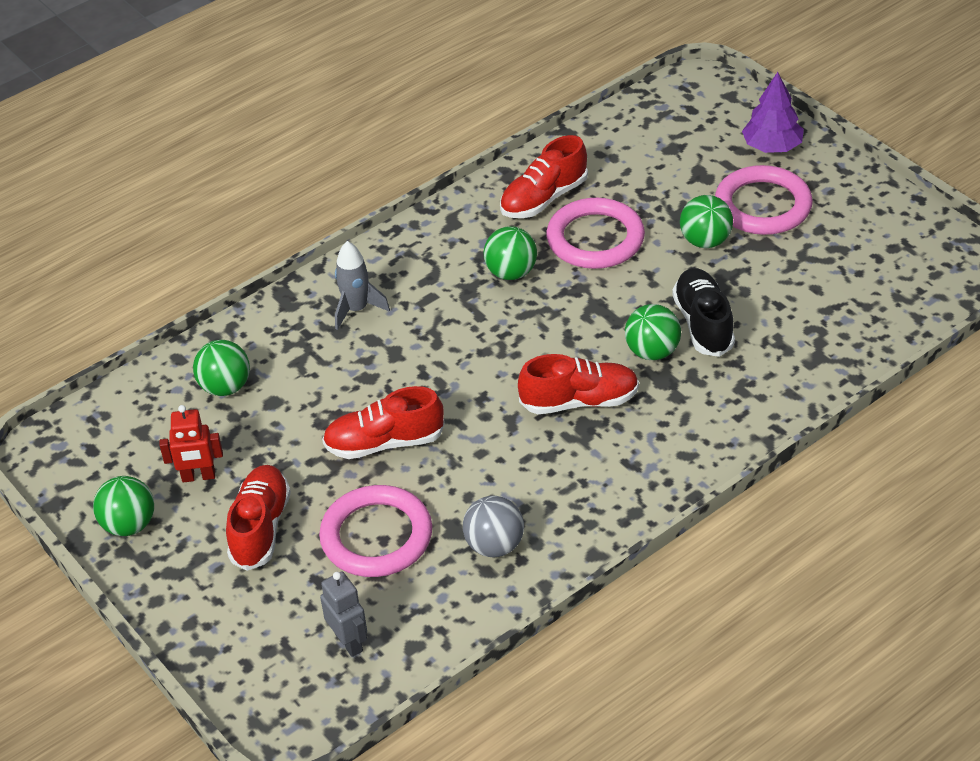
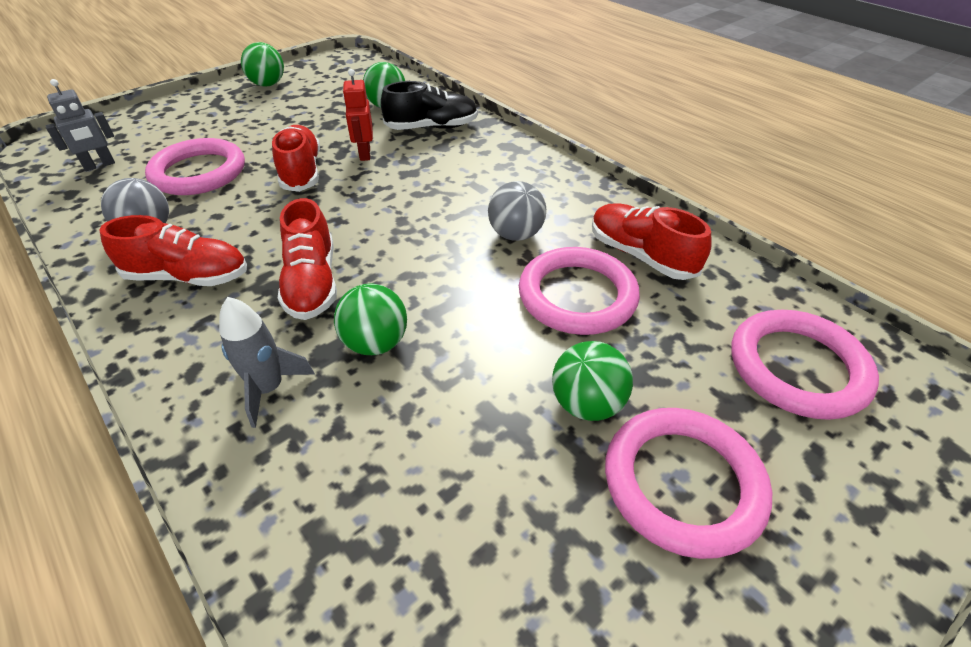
camera: 85 degrees right, 0 degrees up
(198, 476) = (300, 102): red robot -> red robot (364, 154)
(260, 528) = (238, 126): red shoe -> red shoe (188, 277)
(356, 309) = (466, 153): grey rocket -> grey rocket (269, 389)
(511, 273) = (515, 234): green ball -> grey ball
(668, 141) = (797, 368): none -> pink ring
(703, 324) = (418, 395): black shoe -> black shoe (432, 127)
(772, 146) = (845, 507): purple tree -> none

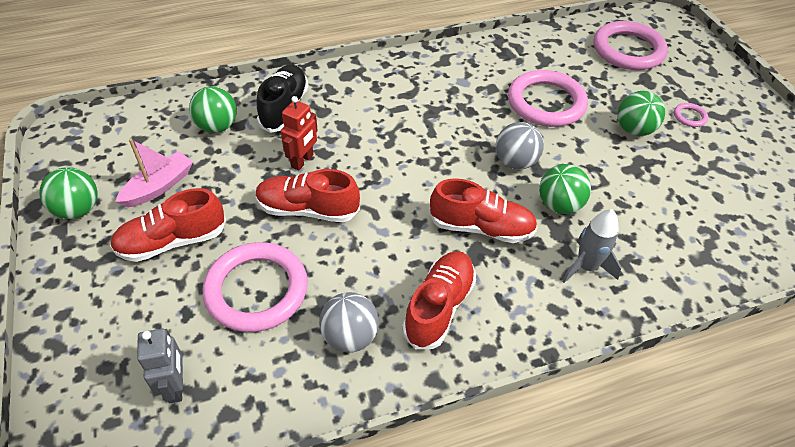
camera: 70 degrees left, 5 degrees up
(303, 104) = (159, 186): none -> pink boat
(364, 154) = (302, 161): red robot -> red robot turned 75 degrees counterclockwise
(515, 234) = (471, 108): grey ball -> grey ball (515, 162)
(641, 255) = (518, 63): red shoe -> red shoe (172, 241)
(682, 483) = (689, 117): pink ring -> pink ring, size x0.42

